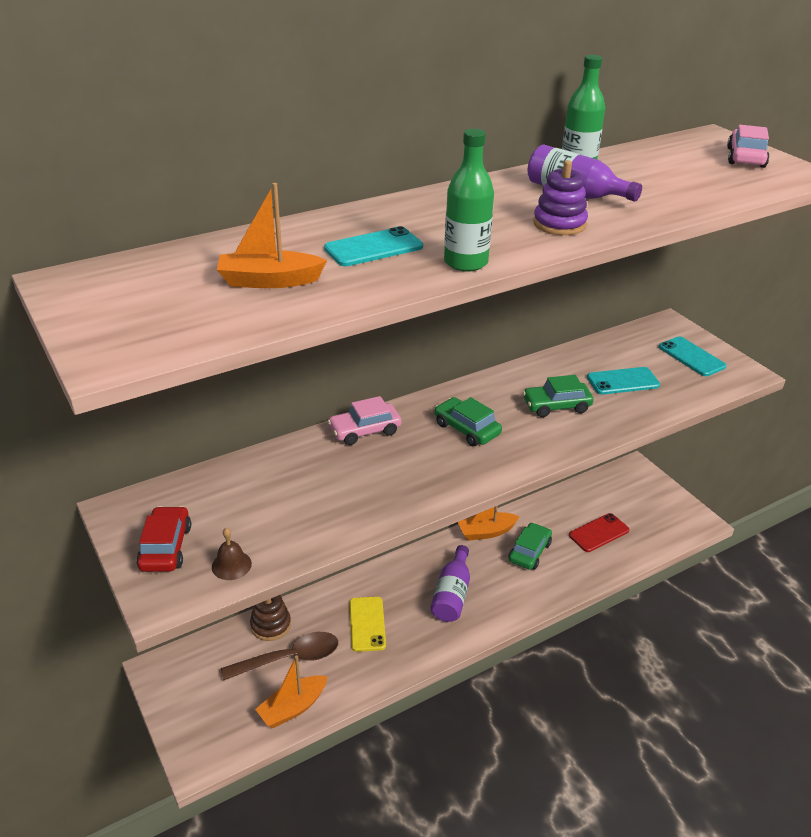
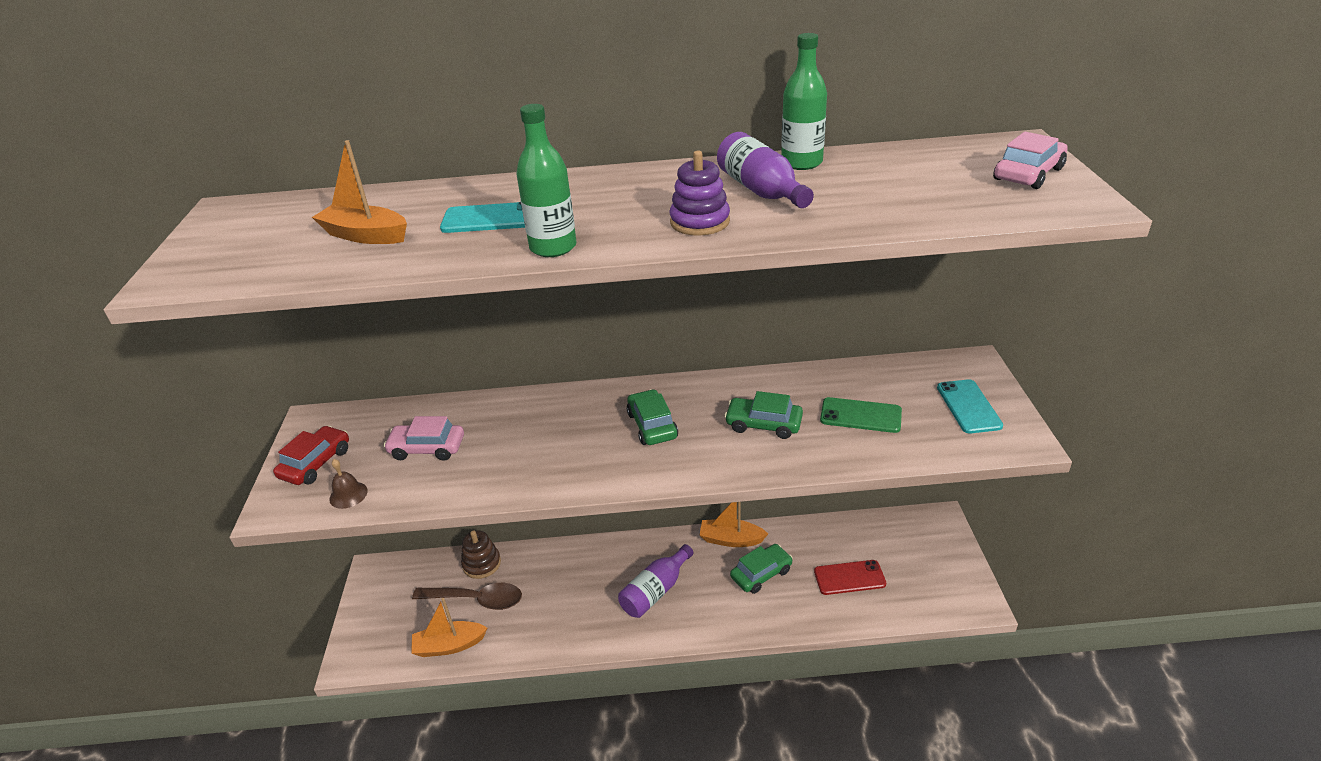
camera: 30 degrees right, 0 degrees up
(365, 430) = (558, 402): pink car -> pink car (427, 448)
(367, 624) = (560, 592): yellow phone -> none
(623, 381) = (860, 415): turquoise phone -> green phone

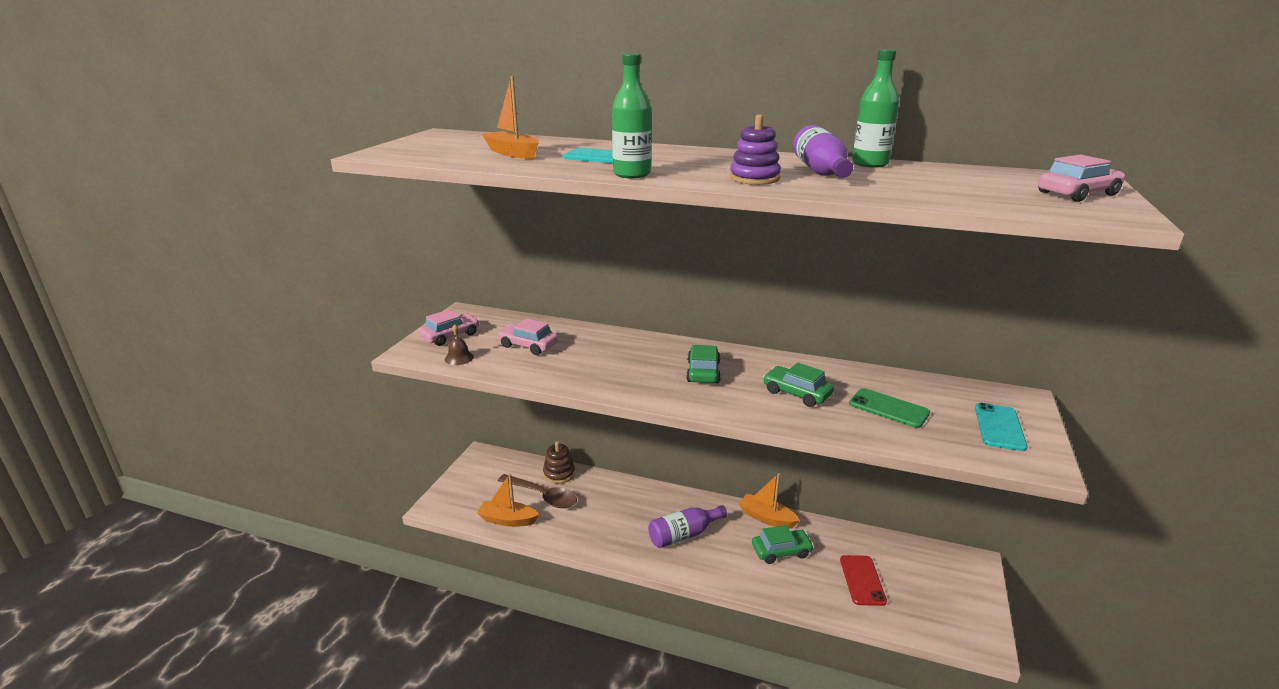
camera: 20 degrees right, 10 degrees down
(316, 463) = (450, 336): red car -> pink car
(849, 578) = (862, 580): red phone -> red phone turned 75 degrees clockwise

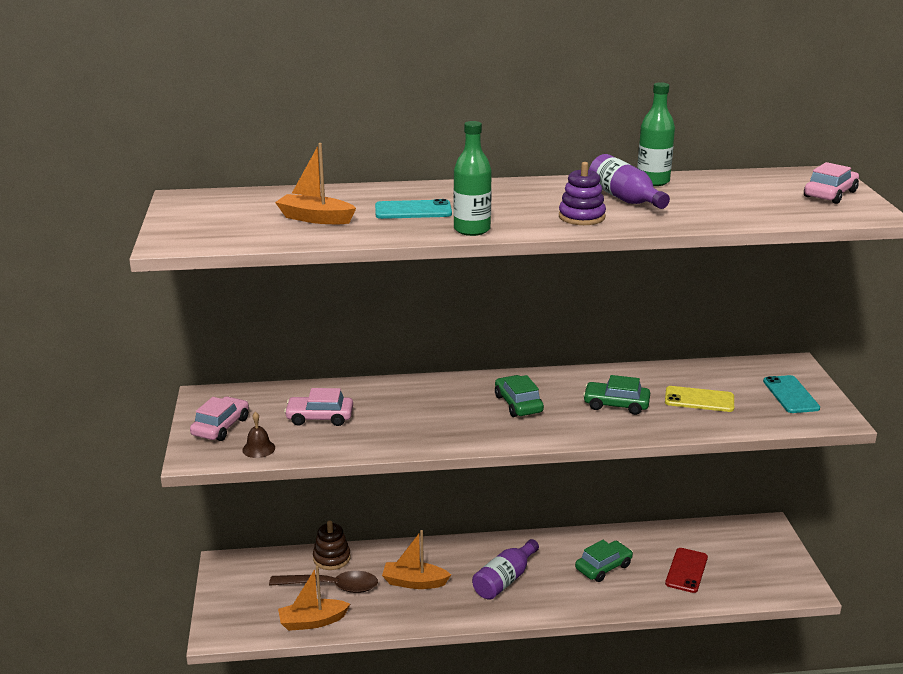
camera: 25 degrees left, 0 degrees up
(766, 518) = (572, 540): orange boat -> orange boat (414, 582)
(862, 580) = (686, 570): red phone -> red phone turned 45 degrees clockwise
(888, 408) = (699, 399): green phone -> yellow phone

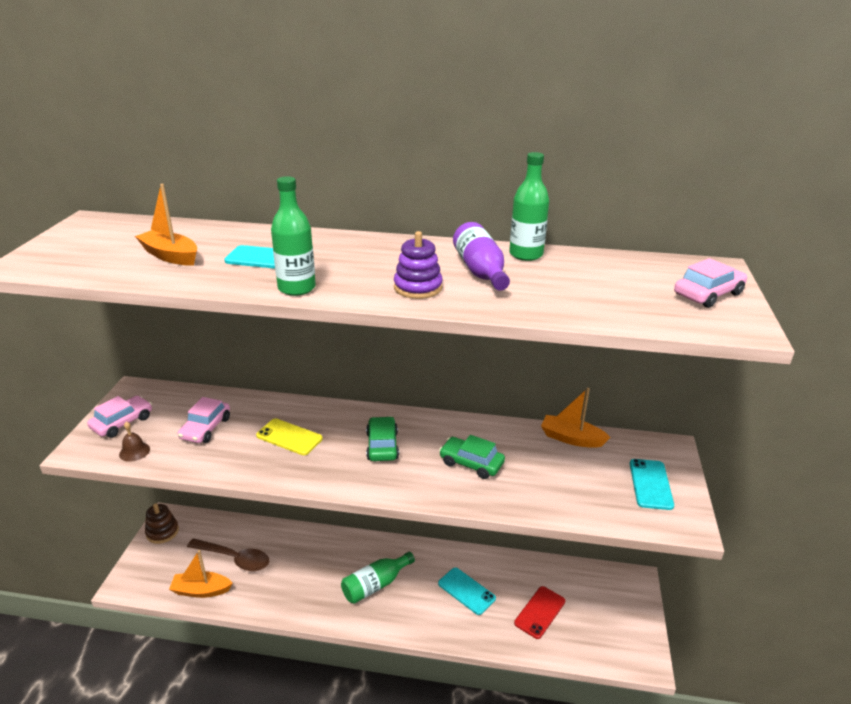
camera: 15 degrees right, 5 degrees up
(319, 417) = (206, 428): pink car -> pink car turned 90 degrees counterclockwise
(331, 558) = (249, 531): brown stacking toy -> brown stacking toy (162, 532)
(414, 582) = (301, 570): orange boat -> orange boat (571, 438)
(504, 580) = (375, 585): purple bottle -> green bottle
(603, 567) = (466, 591): green car -> turquoise phone
(699, 399) = (554, 473): yellow phone -> yellow phone (289, 437)

